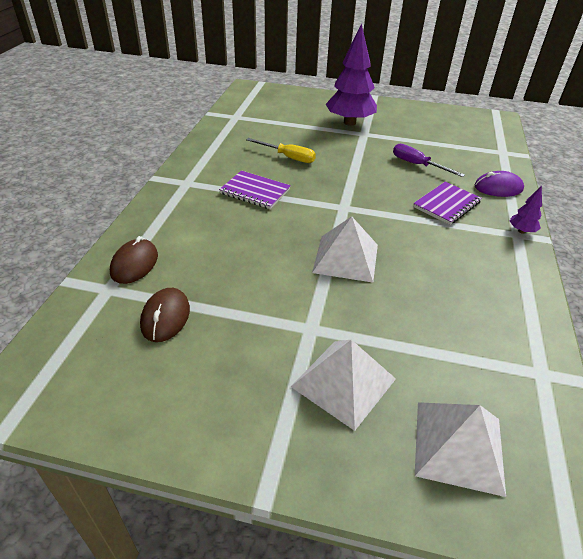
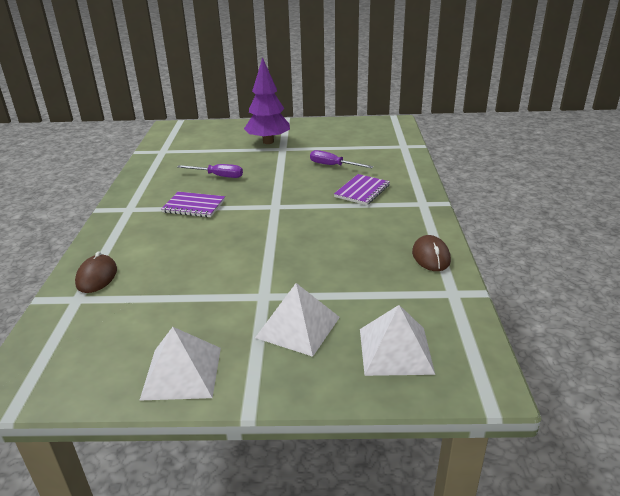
camera: 10 degrees left, 10 degrees down
(165, 317) = (135, 310): brown mouse -> brown mouse (431, 256)
(288, 157) = (218, 176): yellow screwdriver -> purple screwdriver
(346, 258) = (284, 242): white pyramid -> white pyramid (182, 372)
(498, 188) = (403, 173): purple mouse -> none
(521, 231) = (425, 200): purple tree -> none

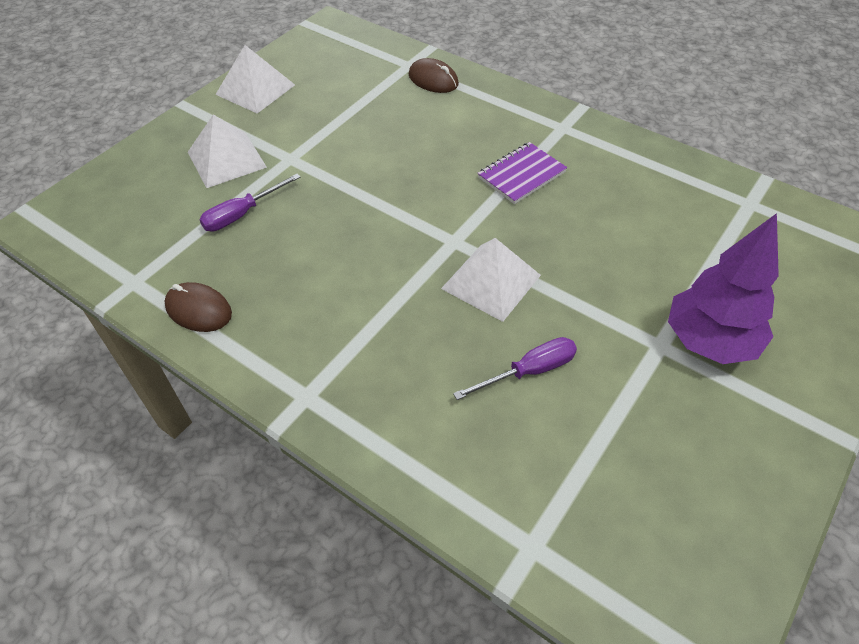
camera: 125 degrees right, 20 degrees up
(218, 176) = (599, 226): purple screwdriver -> purple screwdriver (242, 214)
(362, 191) = (408, 351): purple notebook -> none
(395, 350) = (131, 197): white pyramid -> white pyramid (491, 282)

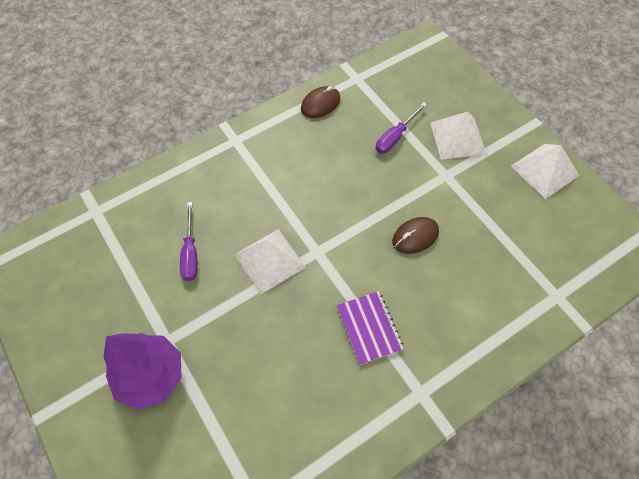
camera: 110 degrees right, 10 degrees up
(242, 214) = (395, 137): purple screwdriver -> purple screwdriver turned 120 degrees counterclockwise
(433, 80) = (526, 308): brown mouse -> brown mouse (415, 236)

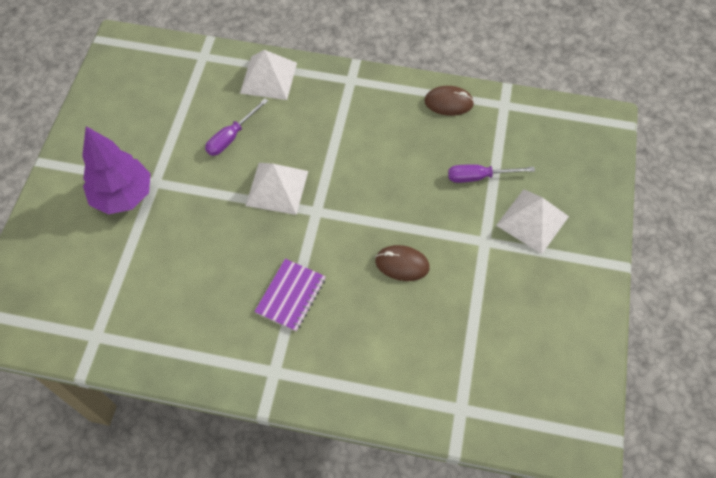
camera: 45 degrees right, 0 degrees up
(544, 170) = (578, 310): white pyramid -> white pyramid (268, 77)

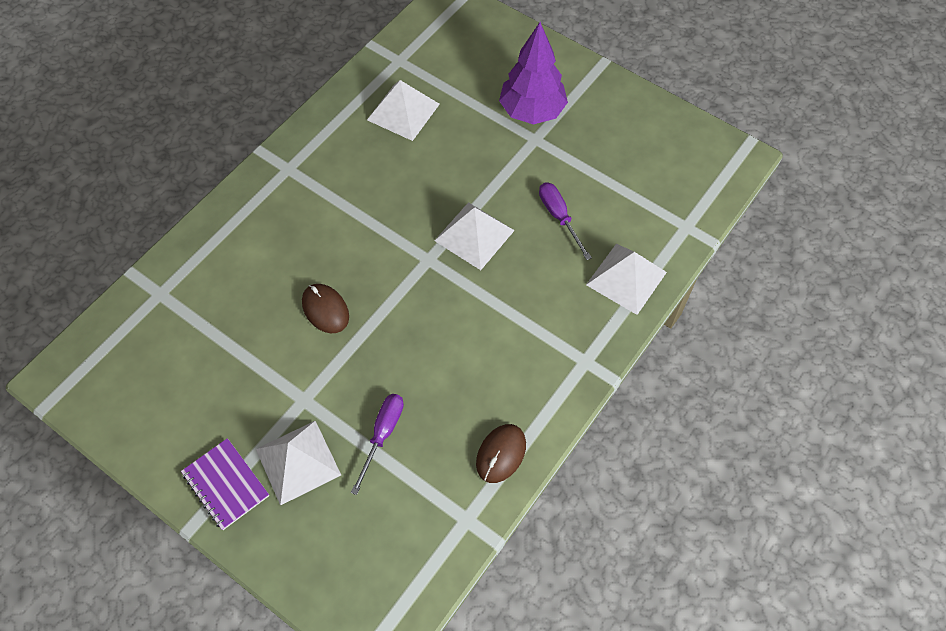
camera: 115 degrees right, 0 degrees up
(163, 301) = (403, 112): none -> white pyramid
(291, 296) = (350, 205): purple notebook -> purple notebook (225, 485)
(402, 264) = (325, 309): brown mouse -> brown mouse turned 75 degrees counterclockwise

